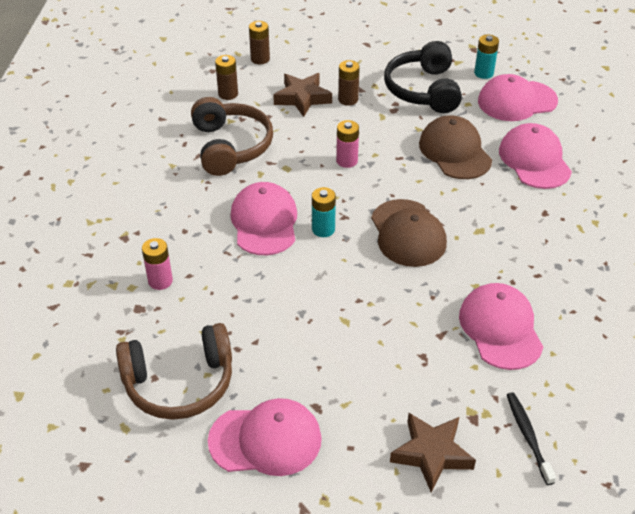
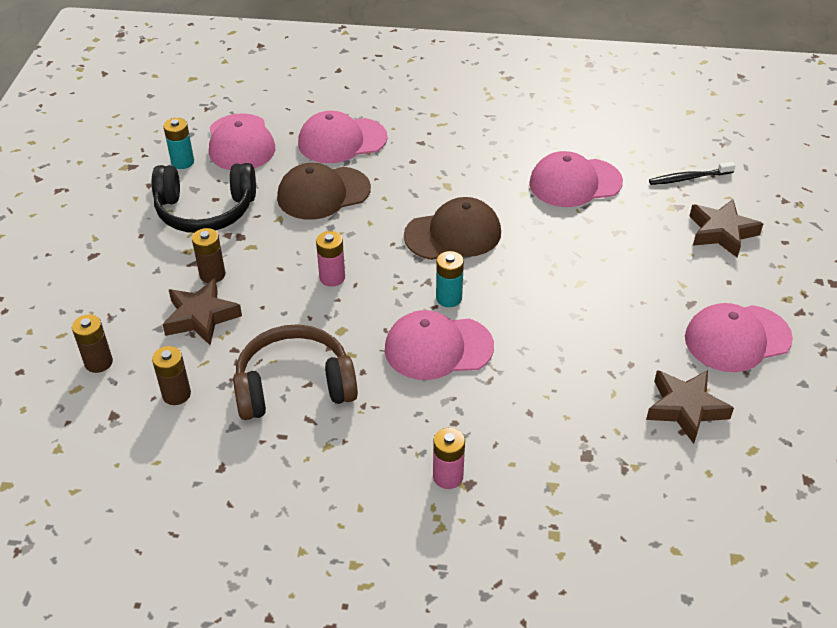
camera: 90 degrees left, 0 degrees up
(160, 281) = (541, 439): pink battery -> pink battery (448, 476)
(179, 382) = (685, 408): brown headphones -> brown star
(265, 440) = (737, 338): pink cap -> pink cap turned 105 degrees counterclockwise

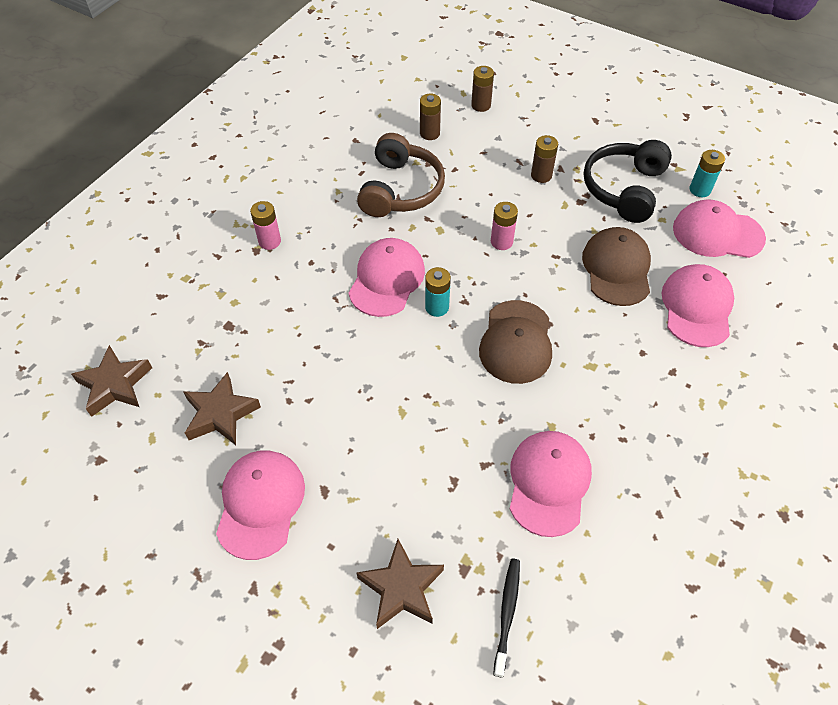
camera: 115 degrees right, 10 degrees up
(201, 317) = (497, 160): brown star -> brown star (115, 385)

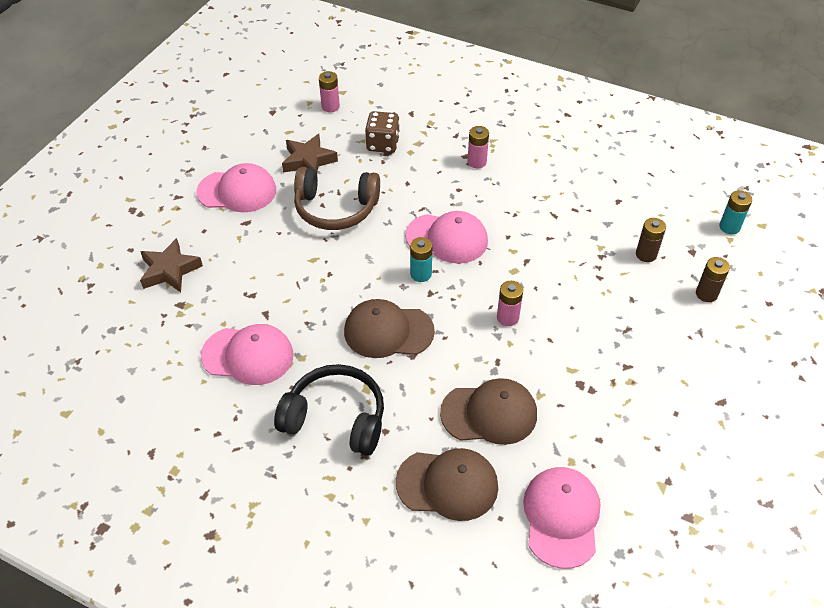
camera: 85 degrees right, 5 degrees down
(115, 385) = (330, 106): brown star -> pink battery
(211, 329) = (383, 144): none -> brown dice
(400, 189) = (559, 238): brown headphones -> brown headphones (336, 208)
(507, 613) = (145, 330): black toothbrush -> none
(541, 175) = (610, 349): brown battery -> none
(624, 189) = (610, 426): black headphones -> black headphones (335, 419)
(697, 307) = (447, 484): pink cap -> brown cap
(700, 190) = (630, 505): turquoise battery -> turquoise battery (729, 227)

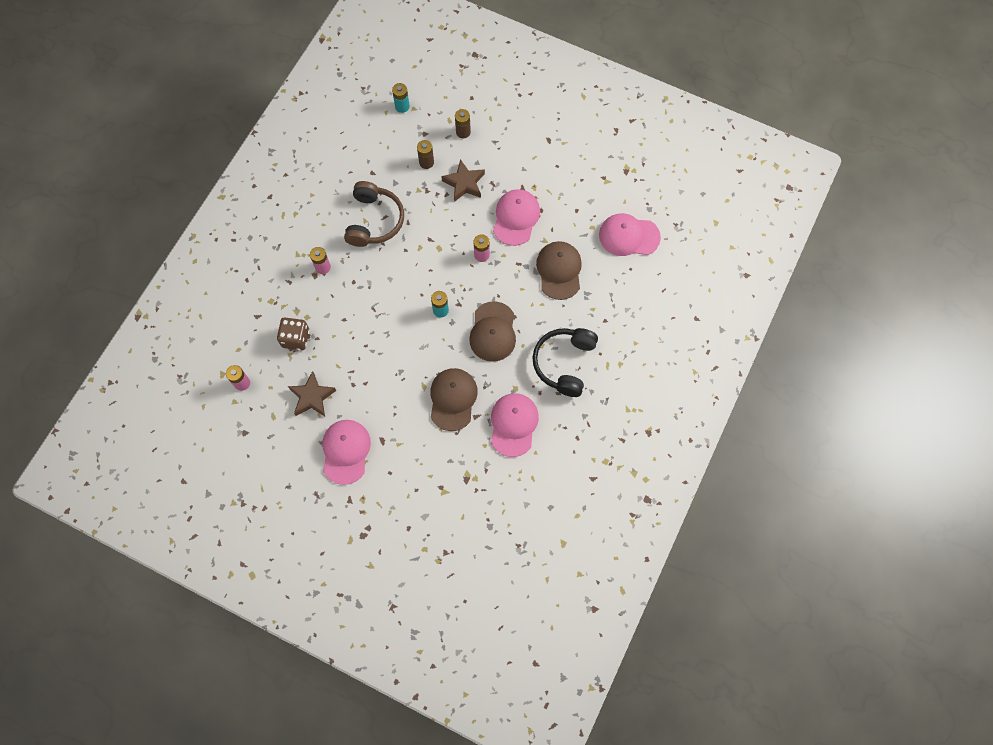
camera: 90 degrees left, 20 degrees up
(170, 270) = (432, 492): brown star -> brown star (464, 183)
(336, 208) = (370, 372): brown headphones -> brown headphones (374, 221)
(447, 238) = (406, 291): pink cap -> pink cap (516, 218)
(447, 484) = (610, 297): brown cap -> brown cap (453, 399)

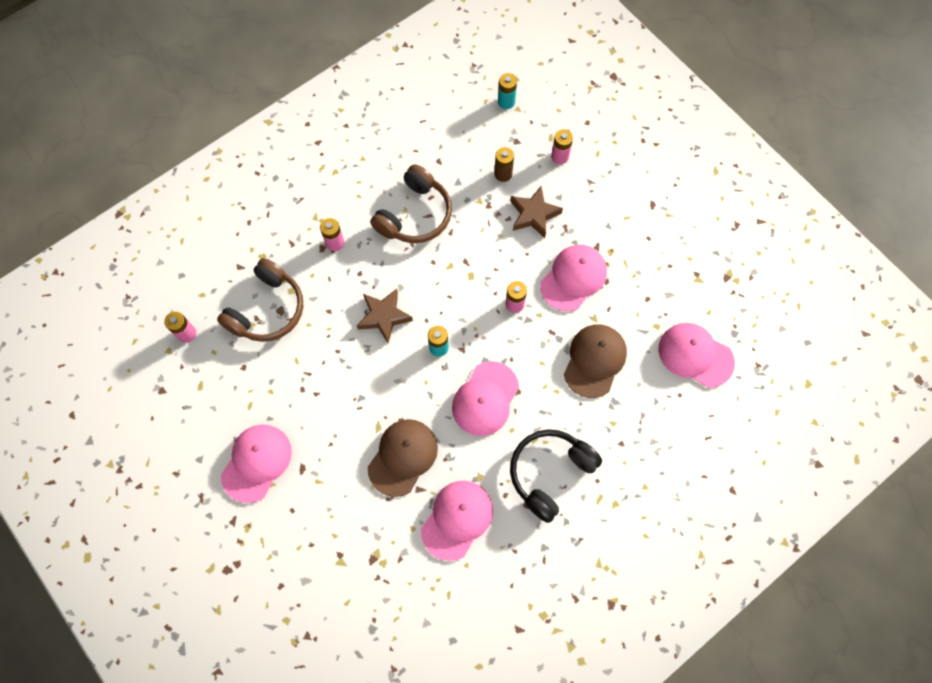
camera: 25 degrees right, 0 degrees up
(295, 338) = (267, 309): brown dice -> brown headphones
(312, 397) = (252, 383): brown star -> brown star (384, 316)
(463, 132) = (559, 156): brown battery -> pink battery
(493, 332) = (485, 399): brown cap -> pink cap

